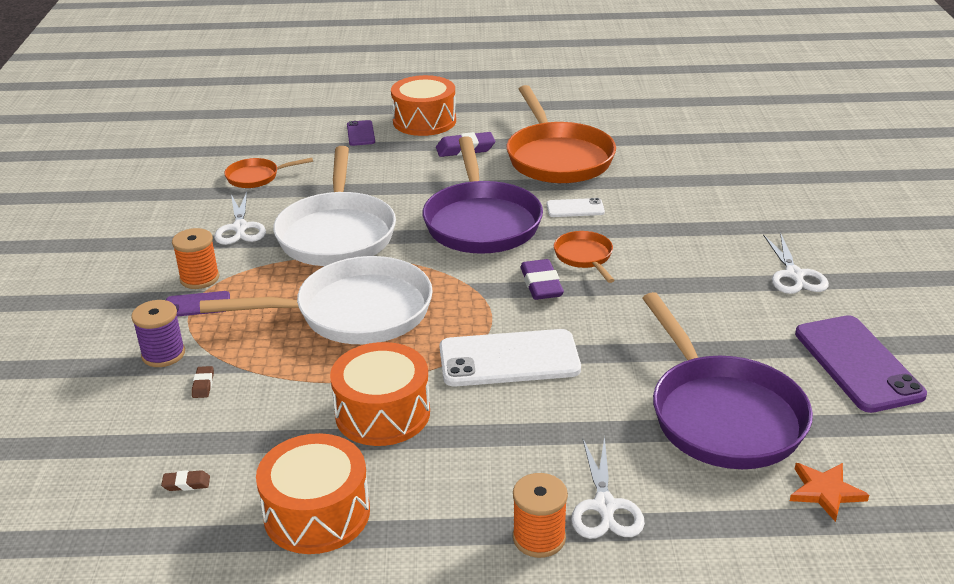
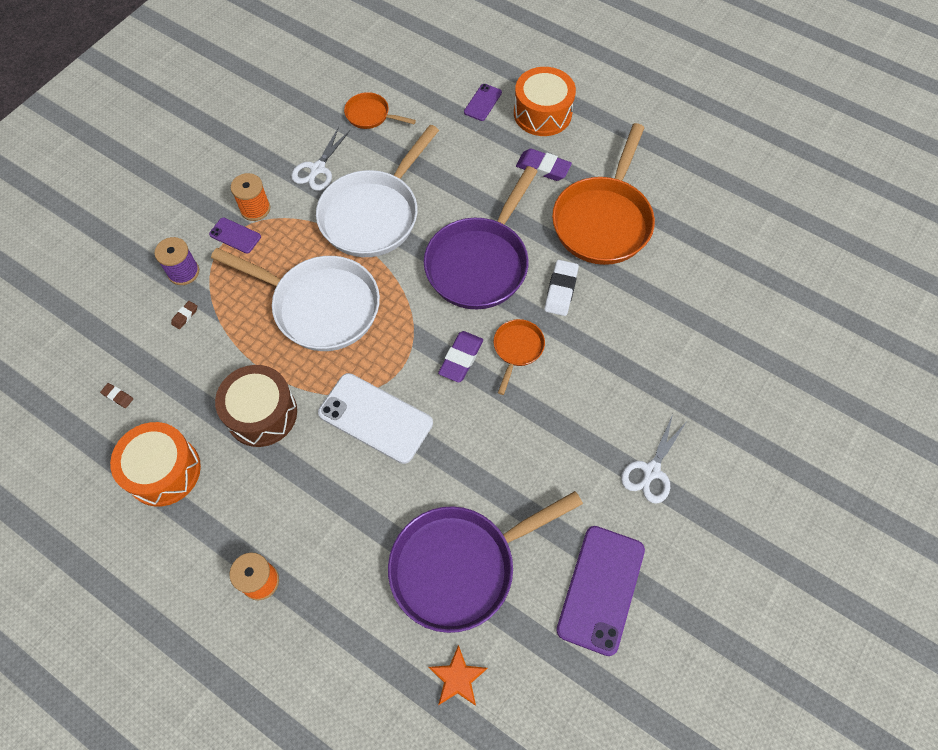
camera: 35 degrees right, 30 degrees up
(382, 413) = (261, 413): orange drum -> brown drum
(575, 208) = (561, 290): white phone -> white eraser
(604, 507) = (317, 586): white scissors -> none
(722, 415) = (460, 566): purple pan -> purple pan turned 45 degrees clockwise

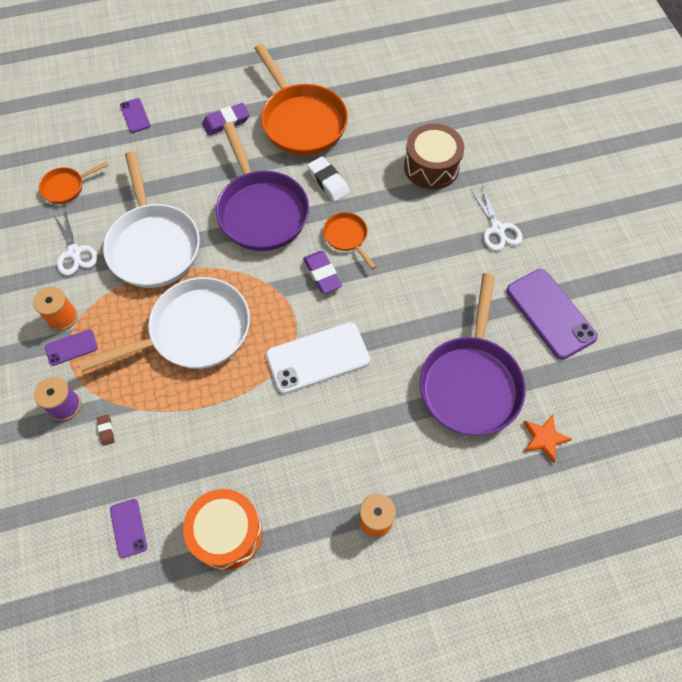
camera: 50 degrees left, 0 degrees up
(118, 396) = (128, 528): brown eraser -> purple phone
(261, 413) = (244, 431): brown drum -> brown drum (431, 167)
(542, 113) = (183, 90): orange drum -> none

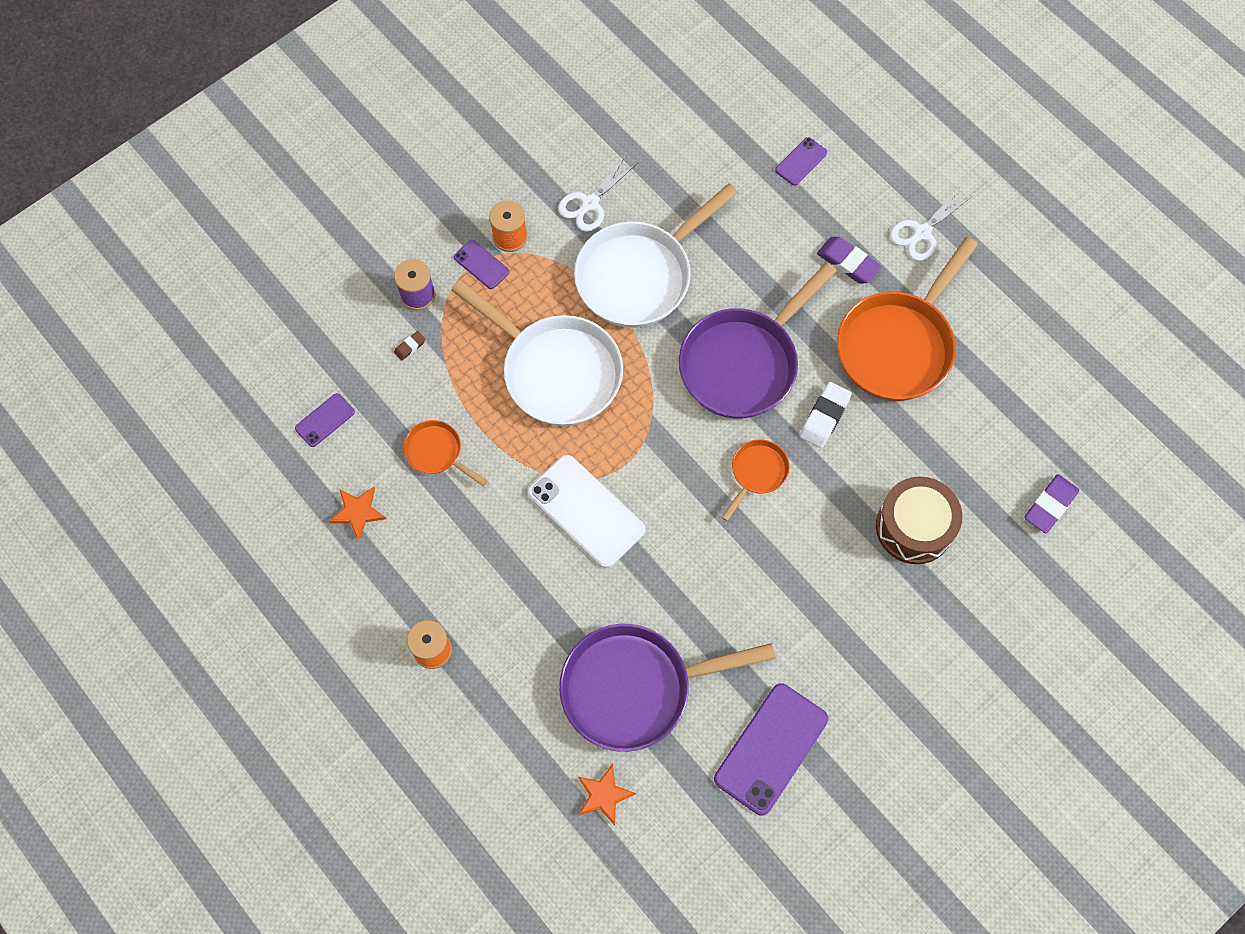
camera: 65 degrees right, 5 degrees up
(66, 187) = (666, 148): orange pan -> orange pan (437, 452)
(226, 533) = (358, 512): orange drum -> orange star
(322, 274) = (693, 468): purple eraser -> purple eraser (1050, 505)
(497, 229) = (861, 643): white scissors -> white scissors (921, 233)

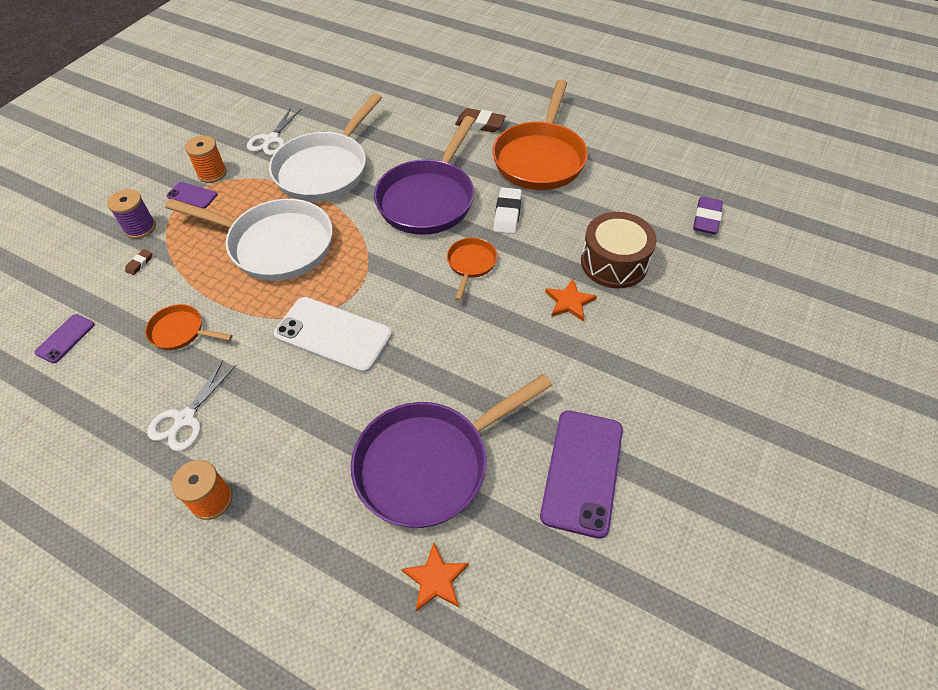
camera: 20 degrees left, 15 degrees down
(358, 512) = (109, 402): orange star -> orange star (569, 302)
(801, 161) = (421, 82): purple phone -> none
(848, 262) = (480, 124): purple eraser -> brown eraser
(921, 233) = (523, 97): white scissors -> white scissors (185, 419)

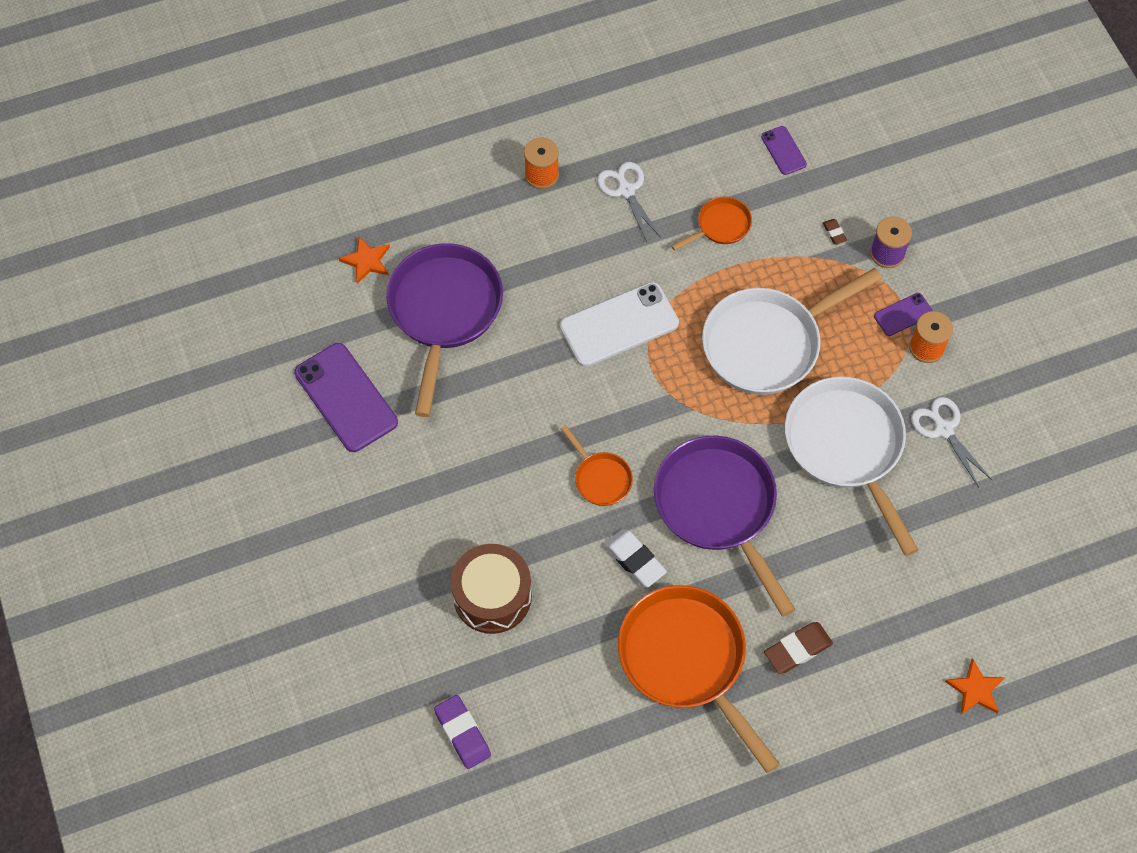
camera: 130 degrees right, 10 degrees up
(569, 302) = (487, 520): orange star -> orange star (975, 689)

